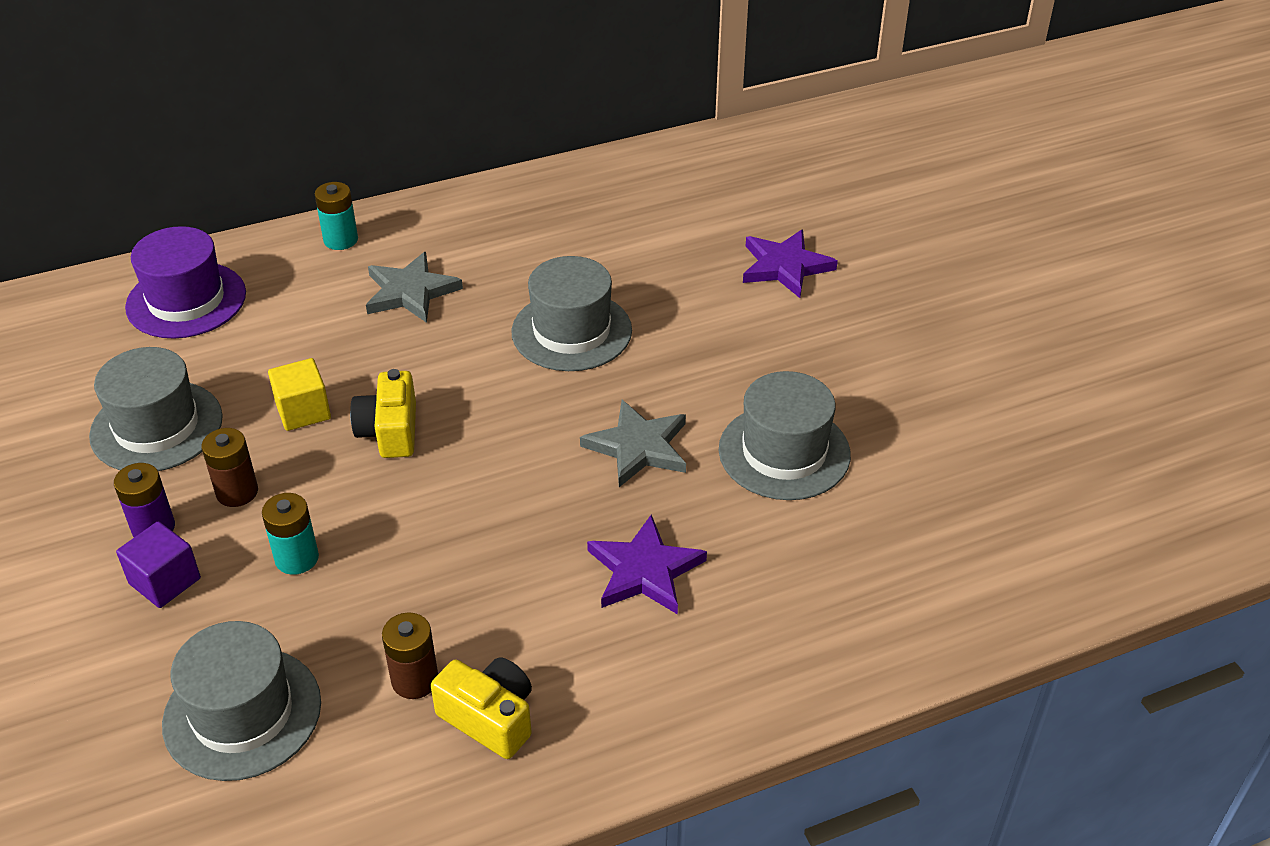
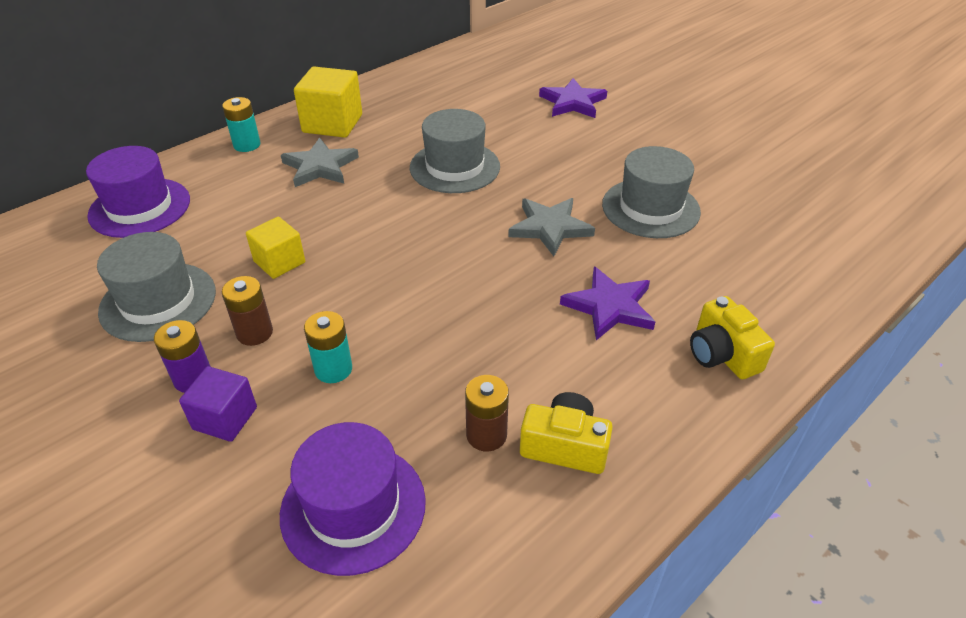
camera: 20 degrees left, 0 degrees up
(242, 713) = (353, 507): grey hat -> purple hat
(390, 431) = (358, 260): yellow camera -> yellow camera (722, 354)
(456, 231) = (332, 123): none -> yellow cube

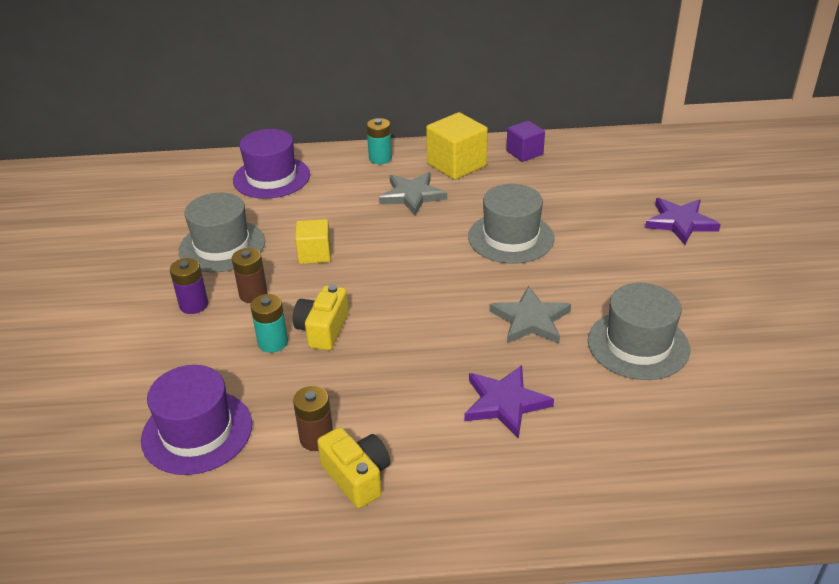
camera: 40 degrees right, 5 degrees down
(225, 418) = (186, 338): purple cube -> purple cube (524, 153)
(722, 354) = (551, 488): yellow camera -> yellow camera (323, 329)

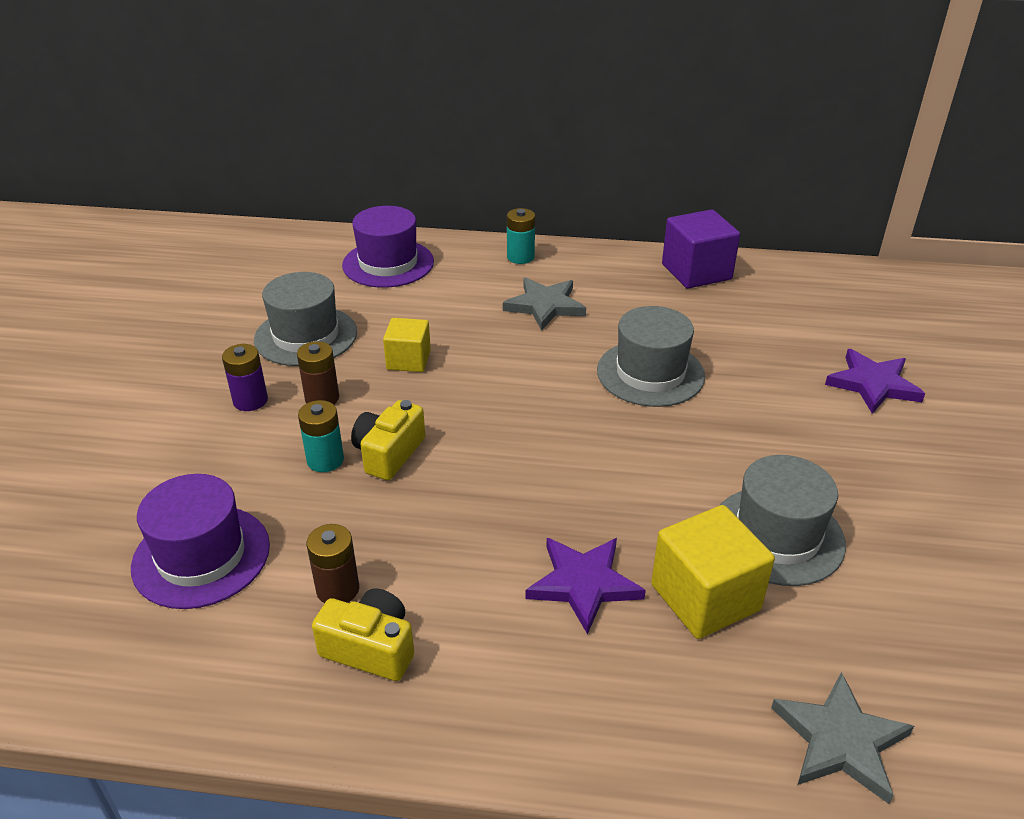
camera: 10 degrees right, 0 degrees up
(357, 477) = (370, 648): yellow camera -> yellow camera turned 45 degrees counterclockwise
(456, 165) = (609, 276): yellow cube -> yellow cube (705, 597)
(524, 153) = (696, 272): purple cube -> purple cube, size x1.58
(530, 320) = (646, 481): grey star -> grey star (840, 740)

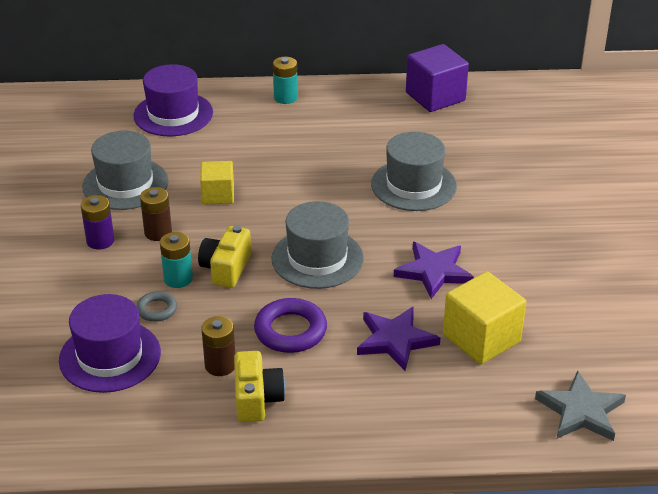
camera: 10 degrees left, 0 degrees up
(284, 498) = (157, 309): none -> grey ring
(370, 648) = (257, 399): yellow camera -> yellow camera turned 75 degrees clockwise
(445, 551) = (290, 331): none -> purple ring
(545, 306) = (317, 138): grey star -> none
(777, 535) = (526, 292): grey hat -> grey hat (317, 258)
(873, 384) = (584, 176): purple star -> purple star (434, 272)

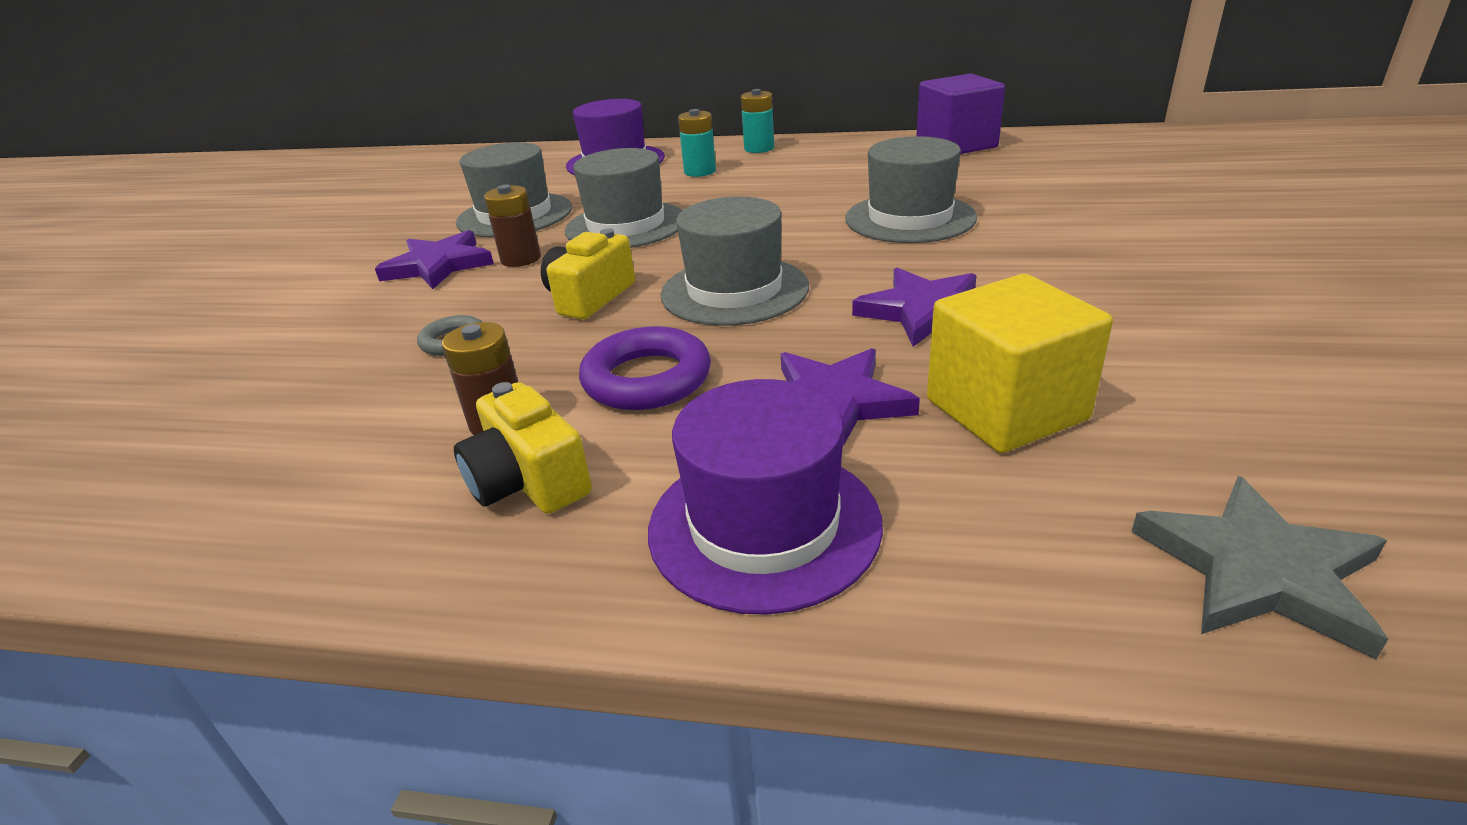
camera: 15 degrees right, 5 degrees down
(100, 241) = (438, 265): purple battery -> purple star
(110, 356) = (334, 398): purple hat -> purple hat (764, 525)
(178, 279) = (512, 307): turquoise battery -> turquoise battery (700, 171)
(218, 195) = (626, 225): yellow cube -> grey hat
(257, 399) = (528, 481): yellow camera -> yellow camera turned 135 degrees clockwise

